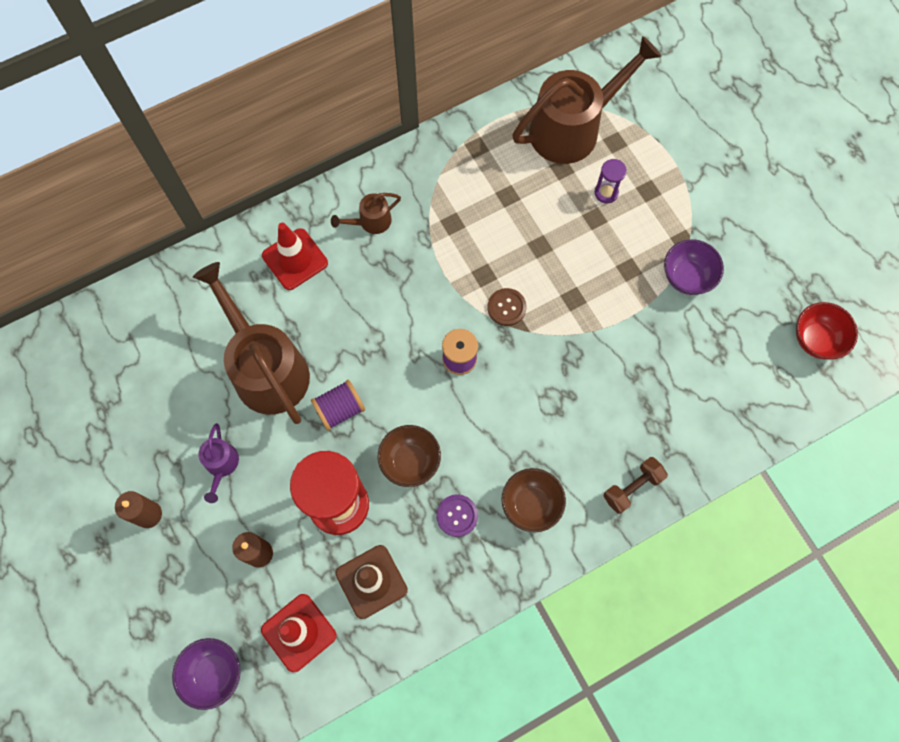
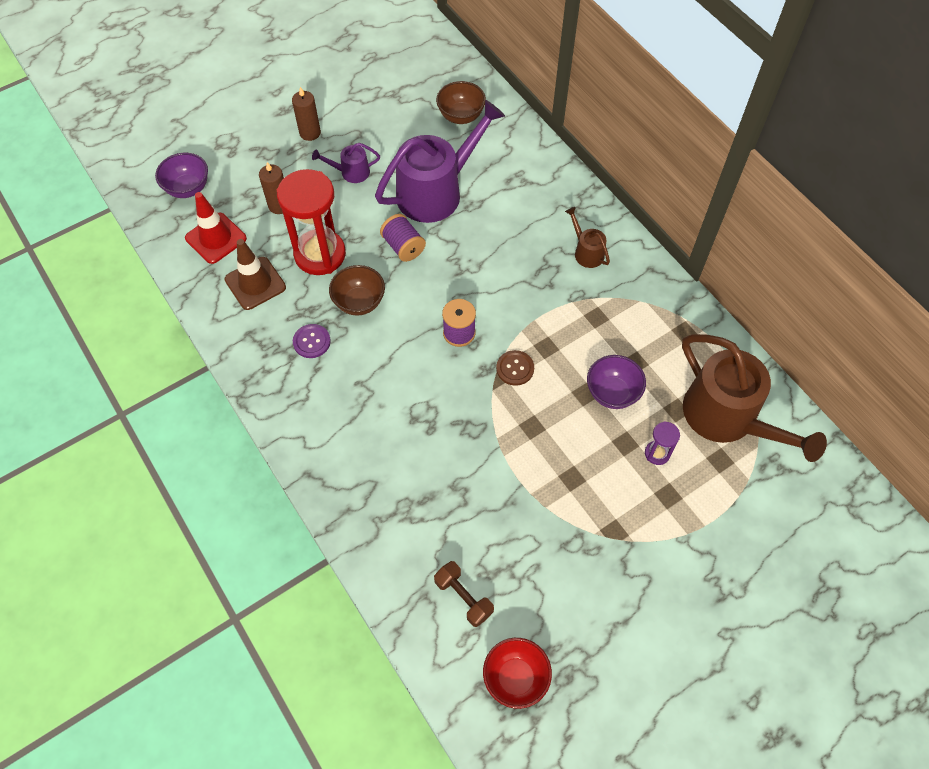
camera: 85 degrees right, 10 degrees down
(266, 368) = (436, 191): brown watering can -> purple watering can
(295, 259) = (539, 200): red traffic cone -> none
(531, 504) = (323, 400): brown bowl -> brown bowl (461, 116)
(632, 488) = (341, 487): brown dumbbell -> brown dumbbell (463, 597)
(687, 277) = (571, 536): purple bowl -> purple bowl (612, 393)

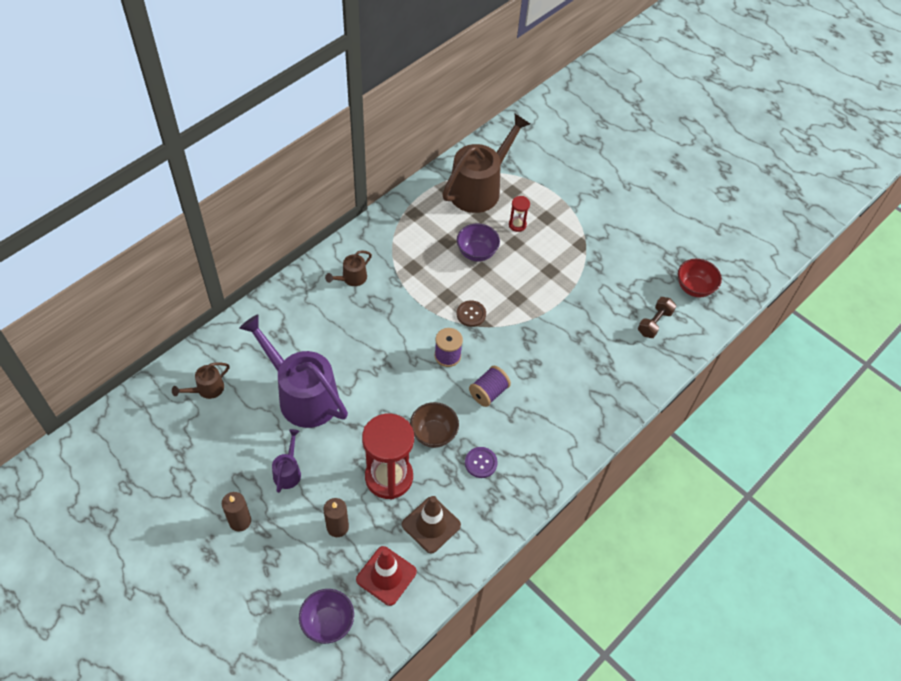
camera: 105 degrees left, 5 degrees down
(351, 172) = (288, 471): purple watering can -> purple watering can turned 150 degrees counterclockwise
(403, 246) = (368, 411): purple spool -> purple spool (488, 392)
(461, 116) = (207, 389): brown bowl -> brown watering can
(657, 453) = (517, 225): purple hourglass -> red hourglass

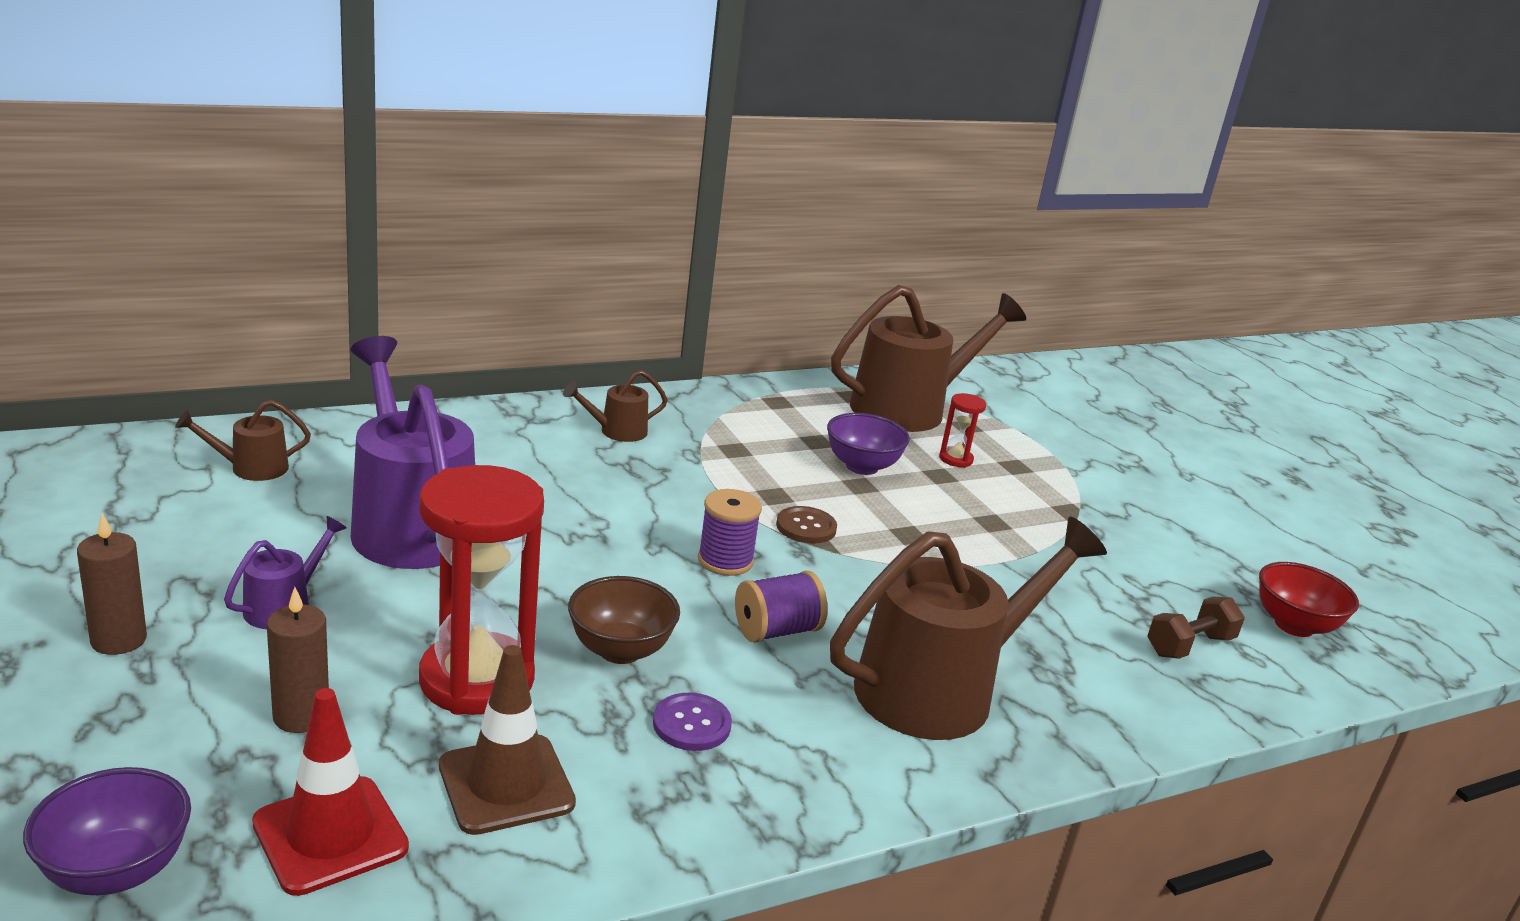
camera: 20 degrees right, 30 degrees down
(564, 398) = (939, 688): none -> brown watering can

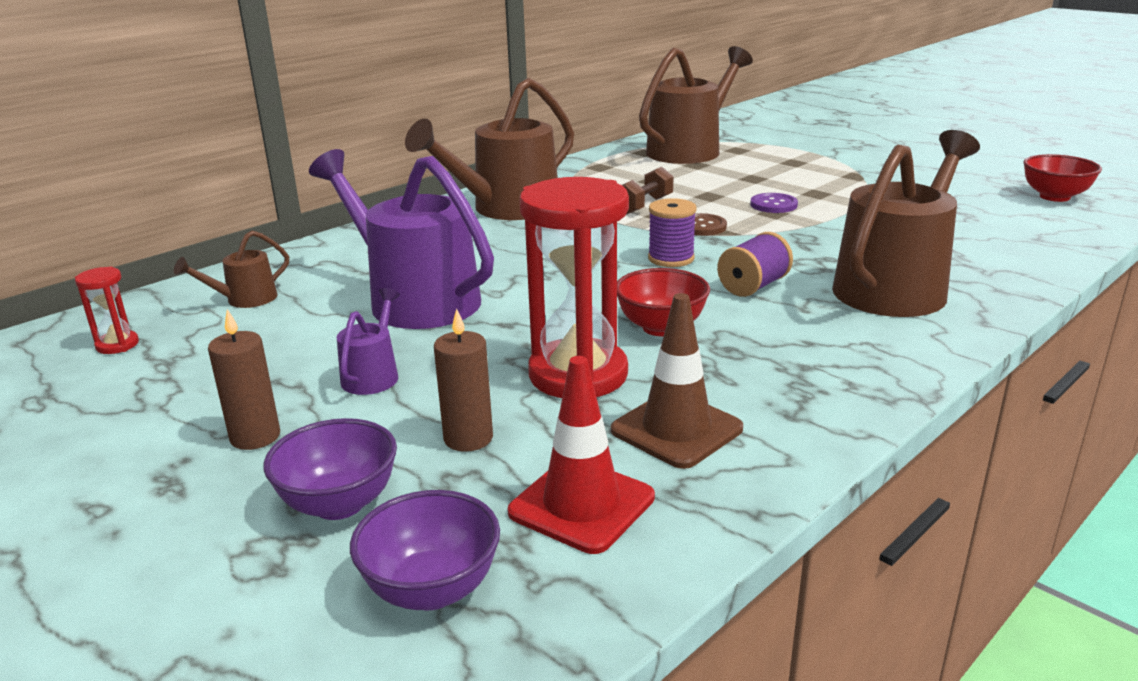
camera: 15 degrees left, 0 degrees up
(617, 431) = (507, 209): brown watering can -> brown watering can, size x2.23
(620, 650) = (661, 327): brown bowl -> red bowl
(692, 724) = (762, 354): purple button -> purple button (773, 205)
(862, 466) = (697, 186): purple bowl -> purple bowl (339, 504)
(955, 459) = (752, 168): red hourglass -> red hourglass (117, 345)
(1189, 646) = (1011, 222): brown dumbbell -> brown dumbbell (644, 205)

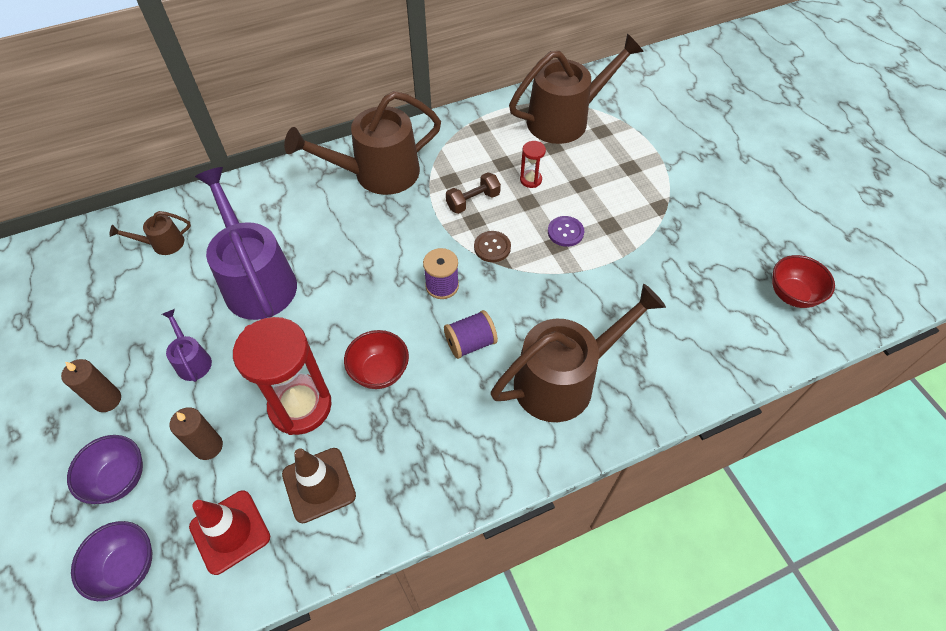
camera: 20 degrees right, 30 degrees up
(117, 345) = (77, 273): red hourglass -> red hourglass (530, 180)
(373, 375) = (192, 360): purple watering can -> purple watering can turned 60 degrees counterclockwise

